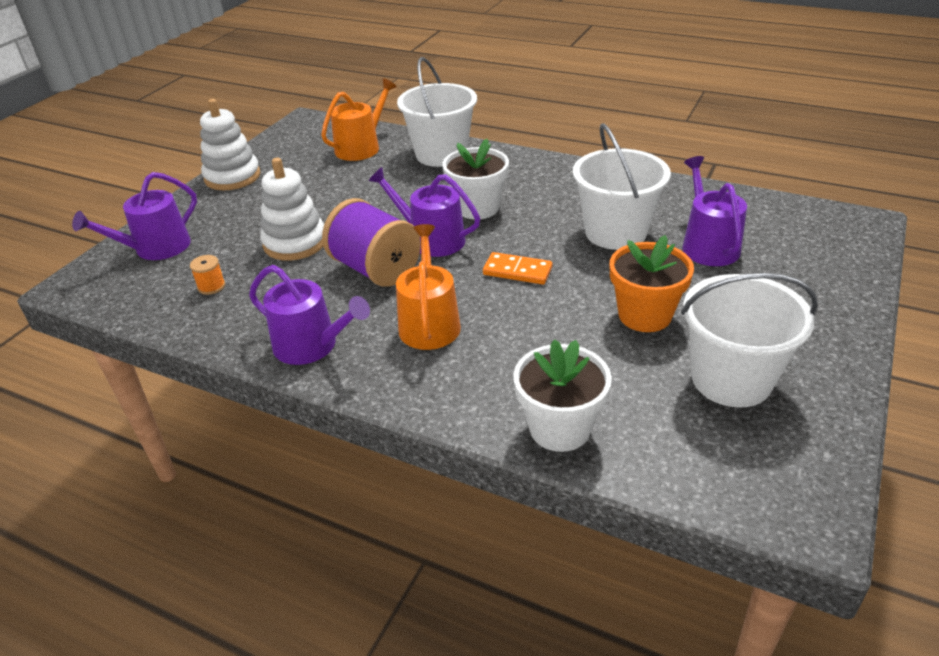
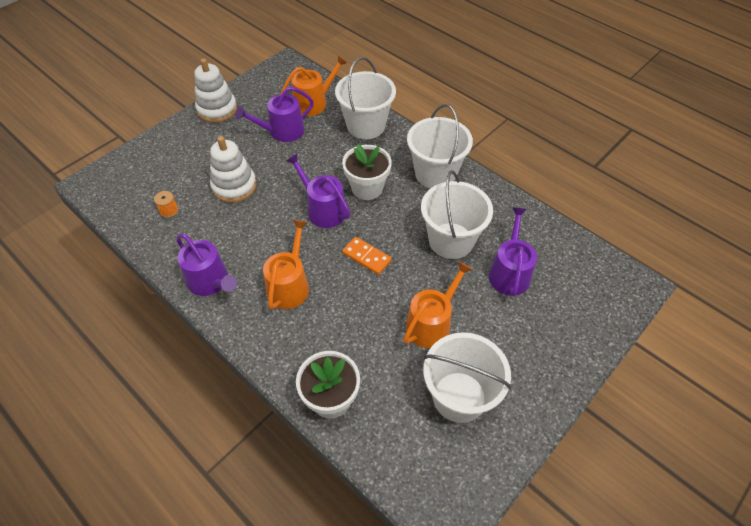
camera: 15 degrees right, 15 degrees up
(156, 248) = (147, 165): purple watering can -> purple watering can (282, 131)
(375, 269) = (275, 226): purple spool -> none
(555, 178) = (435, 174): none -> white bucket
(644, 315) = (431, 323): orange flower pot -> orange watering can

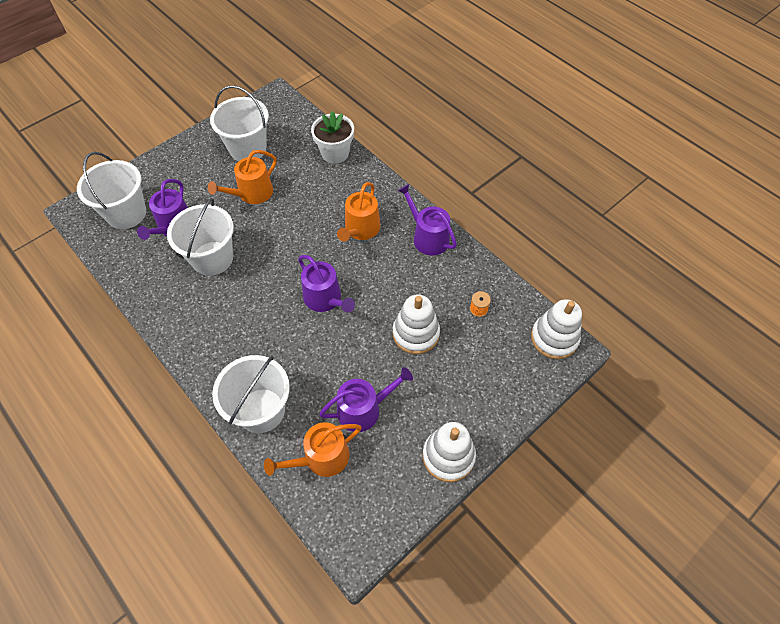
camera: 175 degrees left, 5 degrees up
(102, 191) = (554, 338): none -> white stacking toy
(366, 257) = (292, 249): orange domino -> none
(367, 188) = (277, 320): white flower pot -> none
(435, 174) = (201, 333): white bucket -> white bucket (126, 213)

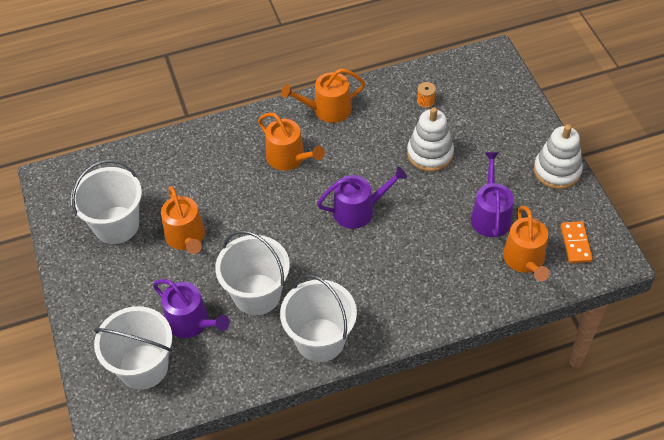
camera: 65 degrees left, 5 degrees down
(261, 410) = (459, 294): white bucket -> white bucket (320, 340)
(335, 153) = (174, 149): white flower pot -> none
(360, 502) = (575, 243): none -> orange domino
(427, 237) = (327, 110): purple watering can -> orange watering can
(554, 338) = (478, 63): white stacking toy -> none

